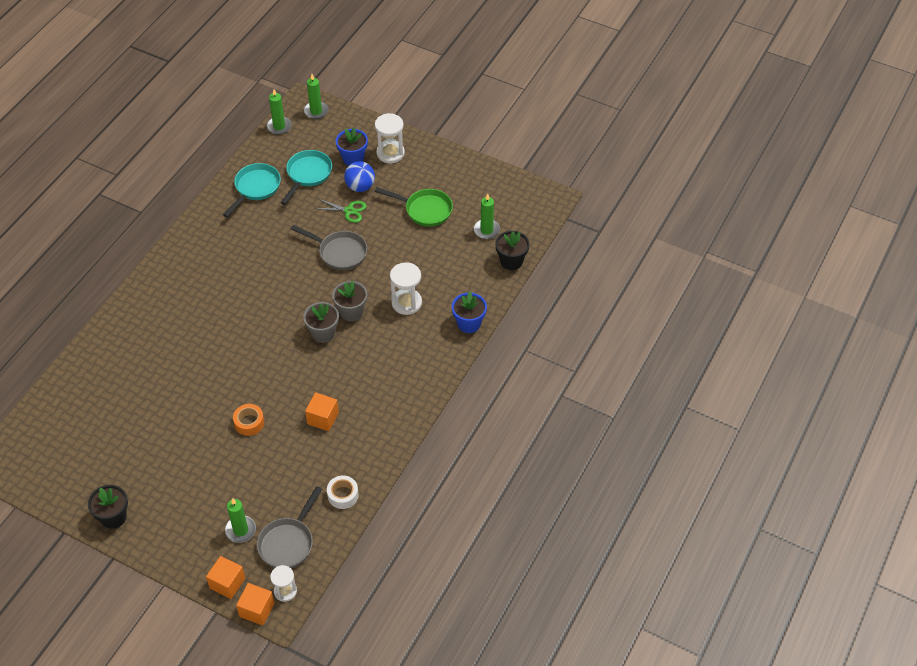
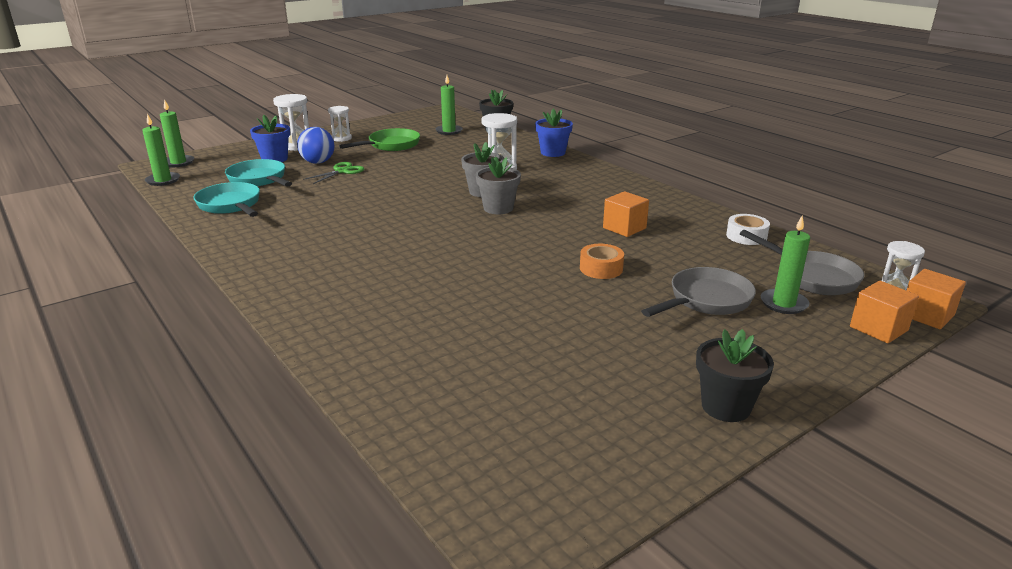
camera: 65 degrees left, 25 degrees down
(339, 252) = (392, 184): grey pan -> grey pan (706, 300)
(424, 170) = (341, 138): none -> white hourglass

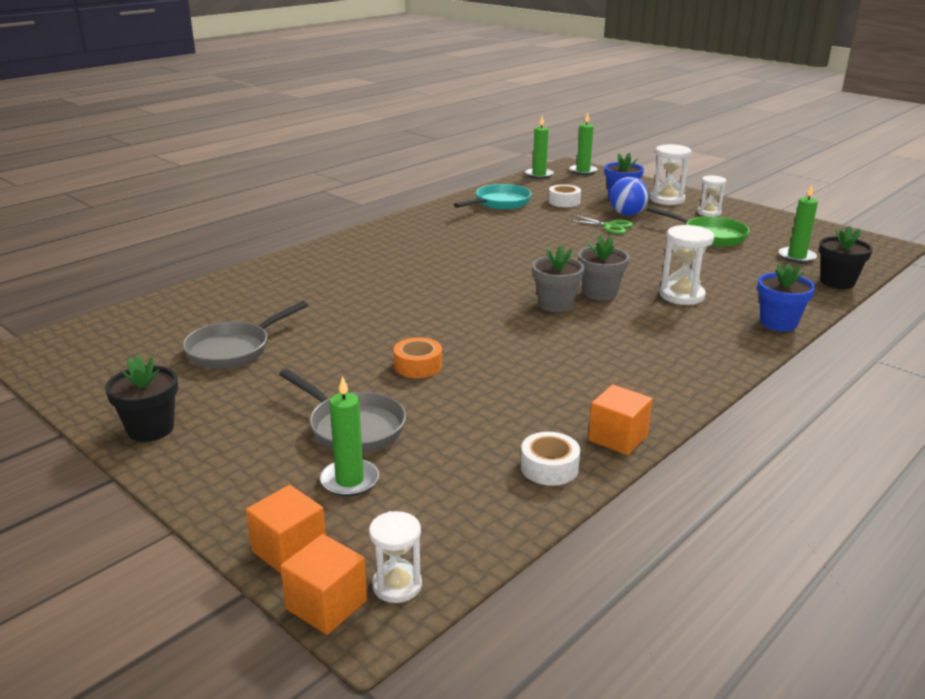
camera: 80 degrees right, 0 degrees up
(259, 179) = (564, 202): turquoise pan -> white tape
(624, 228) = (535, 378): orange cube -> orange cube (618, 438)
(812, 277) = (429, 512): grey pan -> grey pan (234, 349)

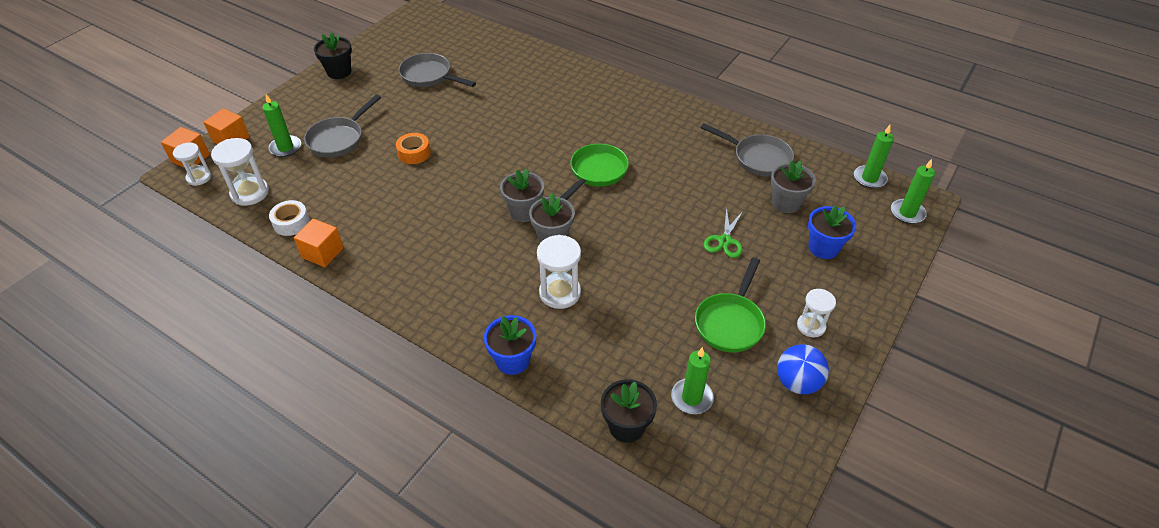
camera: 80 degrees right, 20 degrees up
(499, 203) = (757, 158): turquoise pan -> grey pan
(499, 265) = (596, 173): none -> green pan
(564, 202) = (786, 203): white tape -> grey flower pot
(627, 214) = (770, 253): blue ball -> blue ball (797, 382)
(667, 199) = (840, 288): white hourglass -> white hourglass (250, 193)

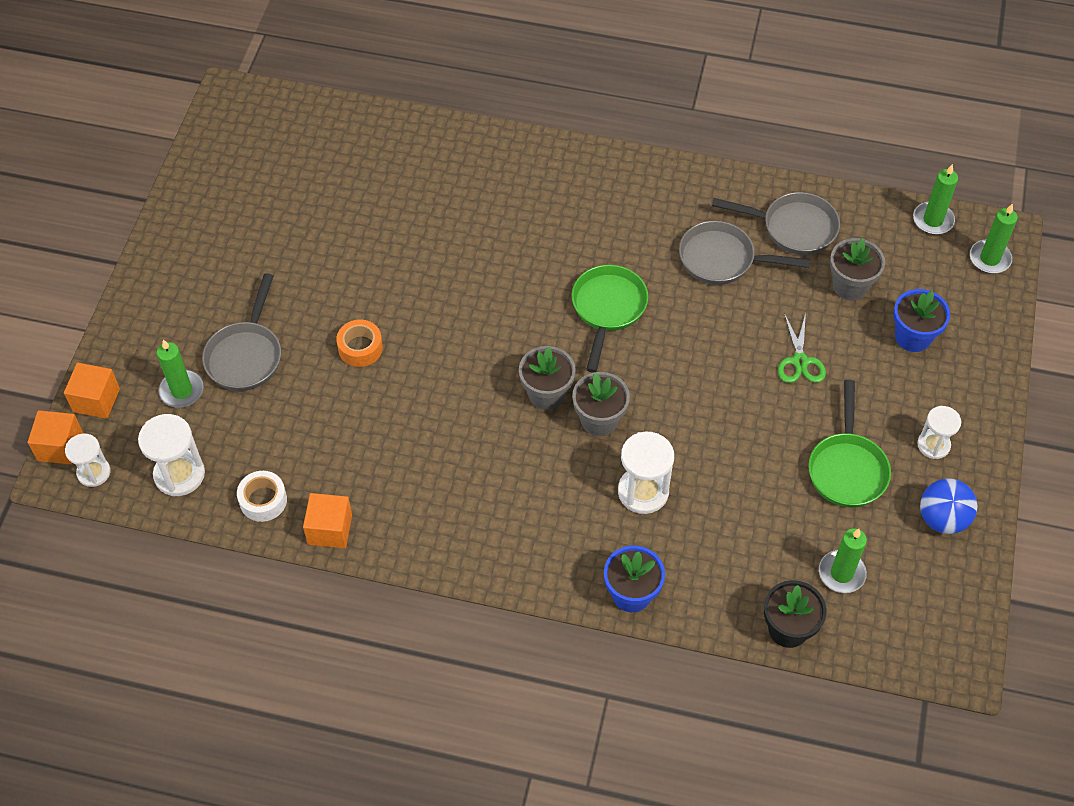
camera: 20 degrees left, 10 degrees up
(339, 72) = (176, 243): black flower pot -> none
(429, 76) = (309, 215): grey pan -> grey pan (722, 259)

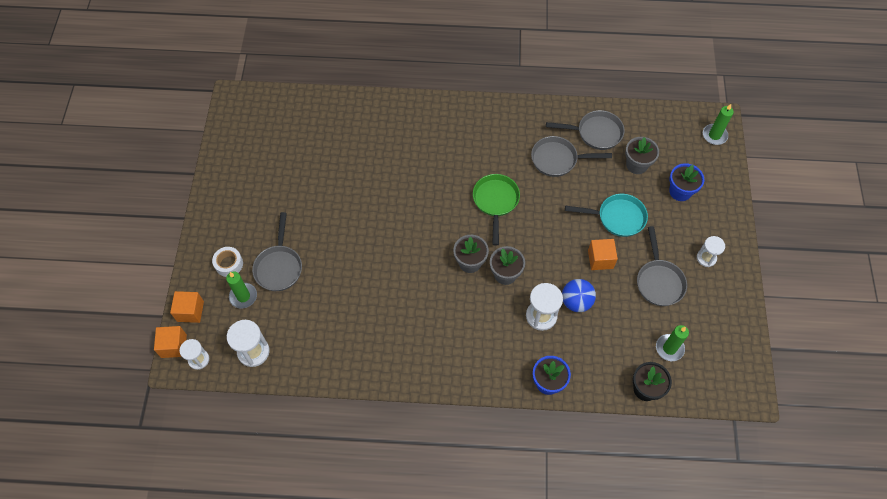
camera: 10 degrees left, 5 degrees up
(263, 500) = (310, 360): white tape -> white tape (229, 264)
(330, 529) = (355, 372): orange cube -> orange cube (600, 259)
(360, 348) = (349, 250): orange tape -> none
(800, 361) = (617, 217): green scissors -> turquoise pan
(847, 468) = (659, 281): green pan -> grey pan
(933, 220) = (676, 116): green candle -> none
(942, 519) = (721, 304): blue ball -> blue ball (576, 302)

